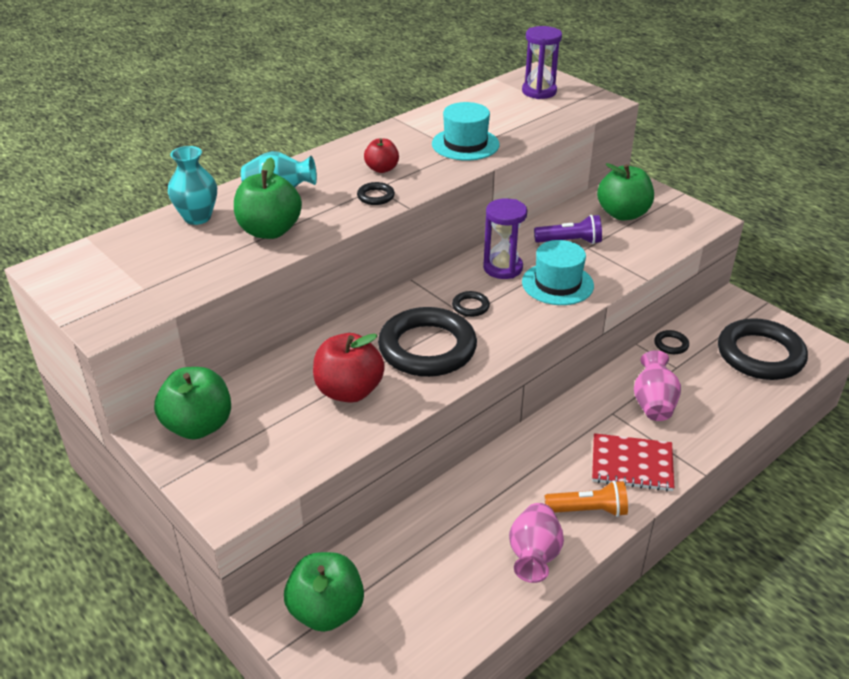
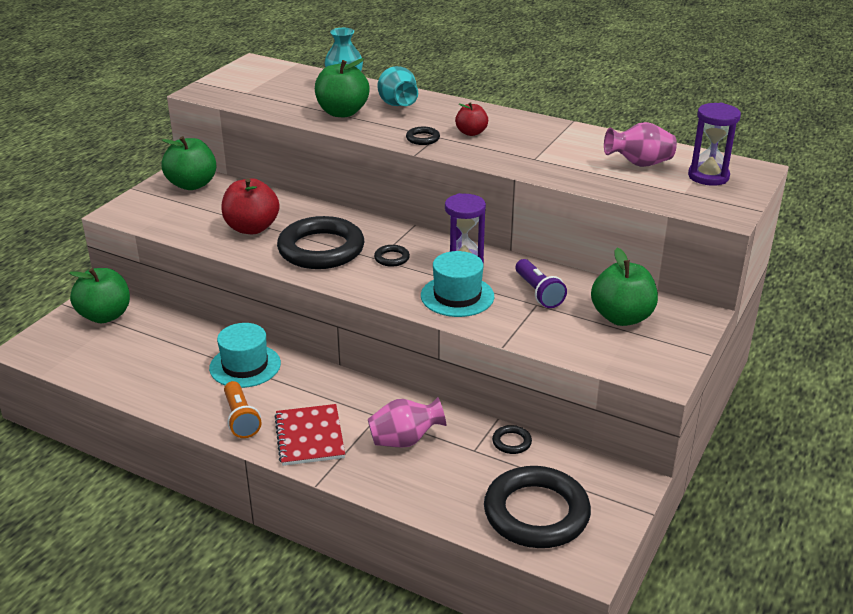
camera: 70 degrees right, 5 degrees down
(465, 144) = (551, 158): turquoise hat -> turquoise hat (245, 366)
(534, 556) = (179, 397): pink vase -> pink vase (639, 164)

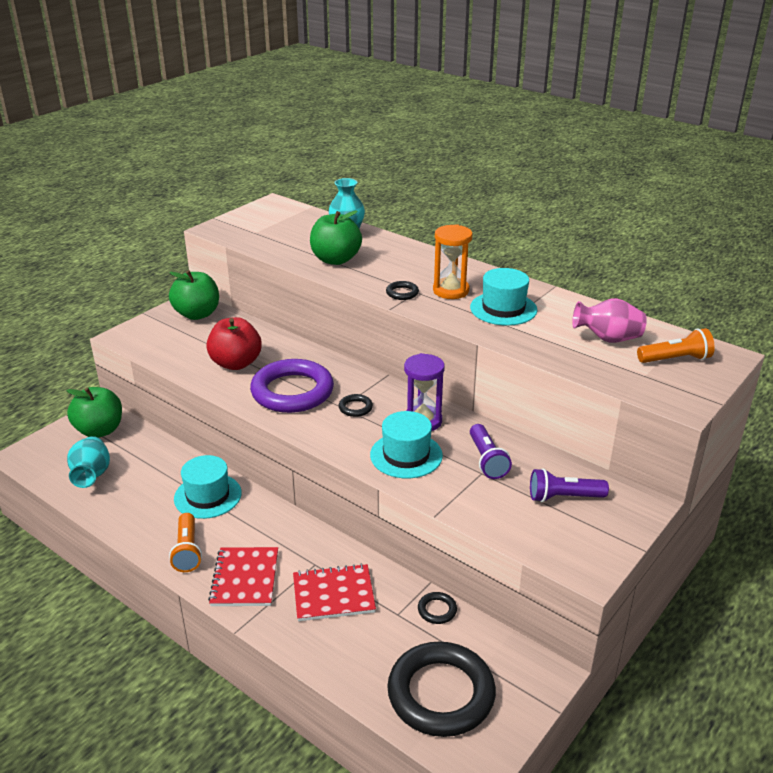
camera: 10 degrees right, 0 degrees up
(321, 249) = (292, 391): black ring -> purple ring
(397, 105) = (390, 256): turquoise vase -> turquoise vase (92, 475)
(405, 440) = (333, 594): pink vase -> red notebook
(471, 133) = (451, 291): red apple -> orange hourglass
(529, 145) = (503, 309): none -> turquoise hat
(621, 317) = (563, 497): green apple -> purple flashlight
(708, 176) = (675, 359): purple hourglass -> orange flashlight

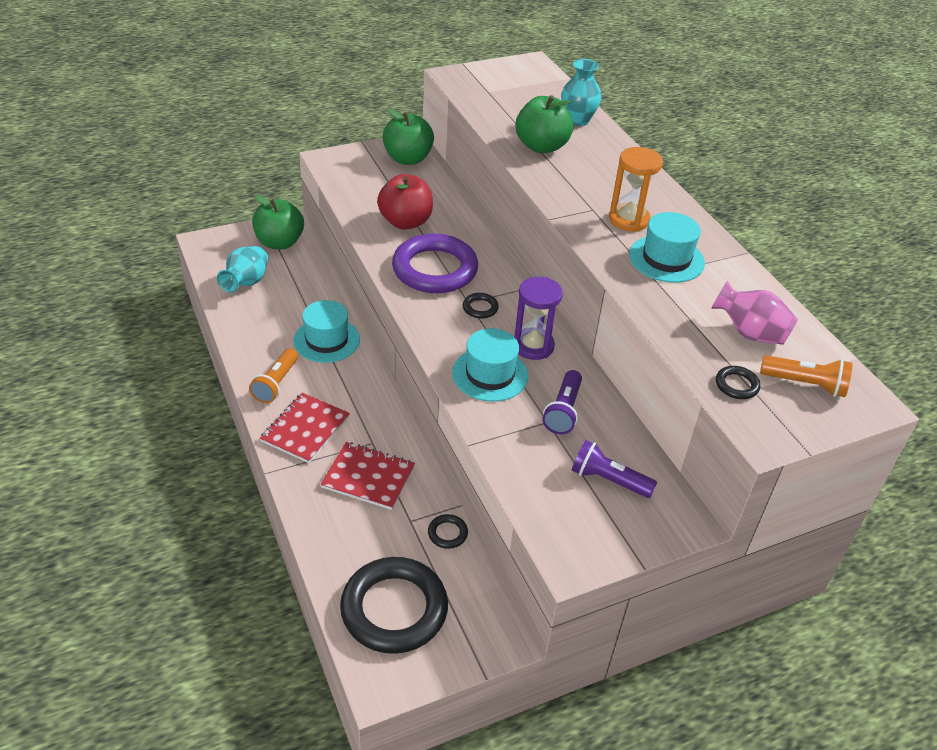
camera: 25 degrees right, 10 degrees up
(402, 293) = (576, 205): black ring -> black ring (736, 385)

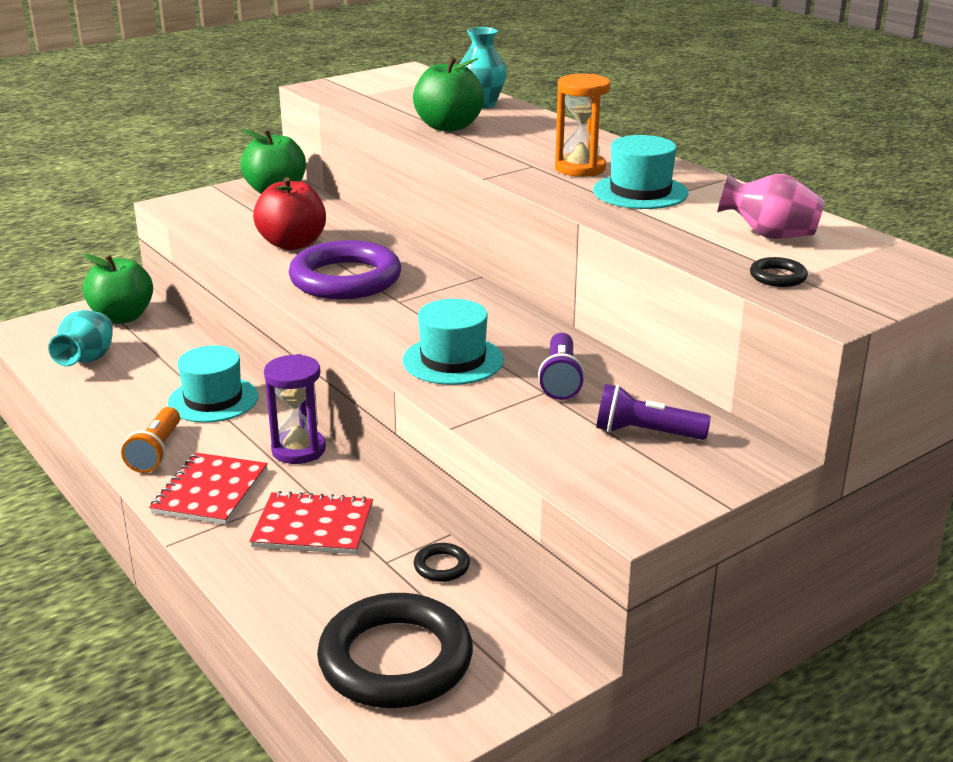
camera: 10 degrees left, 15 degrees down
(480, 308) = (416, 304): black ring -> none
(533, 346) = (497, 328): purple hourglass -> purple hourglass (298, 450)
(805, 384) = (857, 266): orange flashlight -> none

